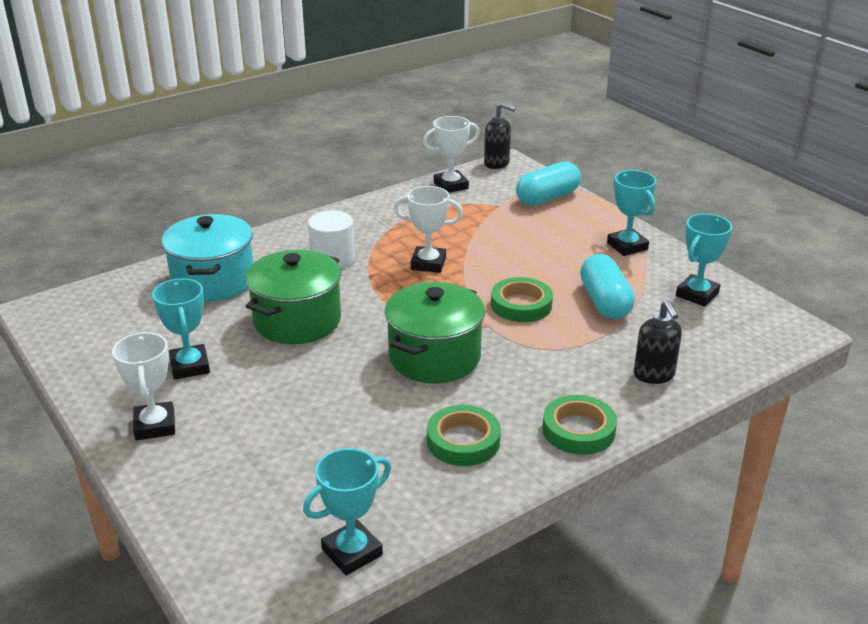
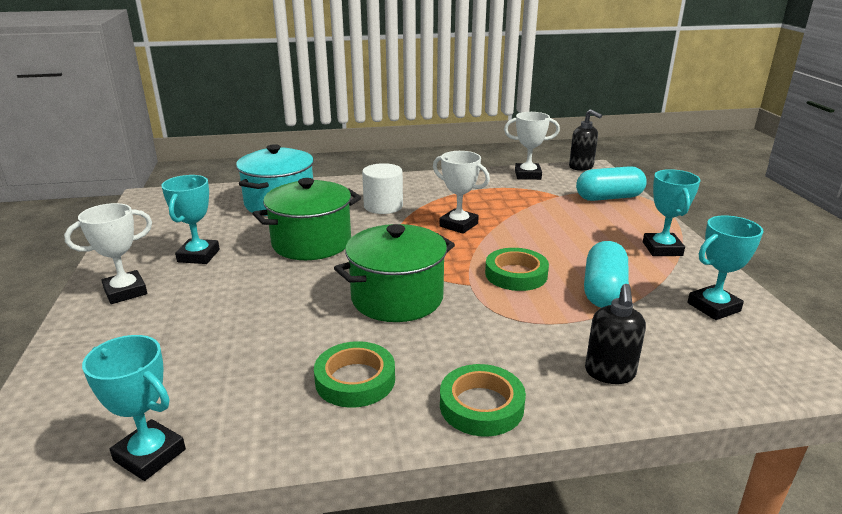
camera: 25 degrees right, 5 degrees down
(155, 425) = (125, 291): white trophy -> white trophy turned 45 degrees clockwise
(352, 552) = (150, 455): turquoise trophy -> turquoise trophy turned 45 degrees clockwise

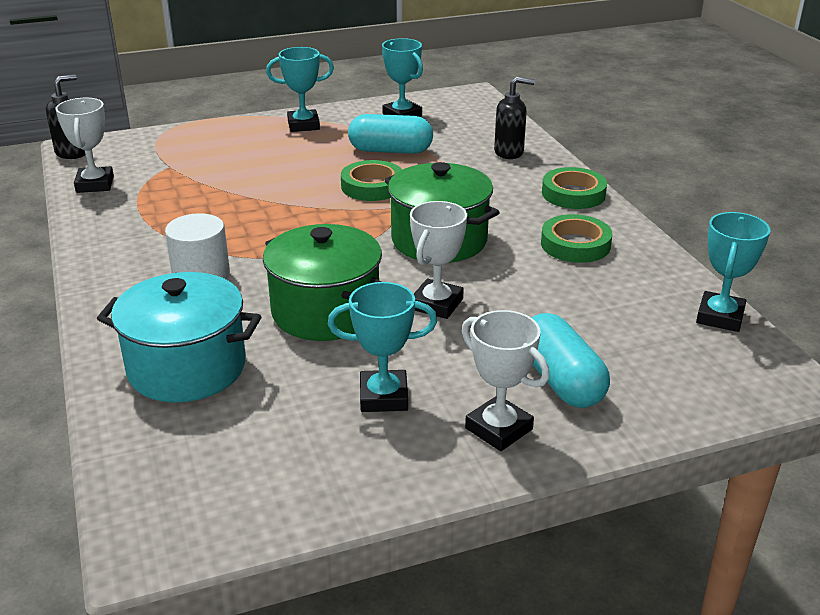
camera: 100 degrees left, 5 degrees up
(458, 225) = (259, 220): white trophy -> white trophy (436, 304)
(609, 198) = (177, 141): turquoise capsule -> turquoise capsule (561, 380)

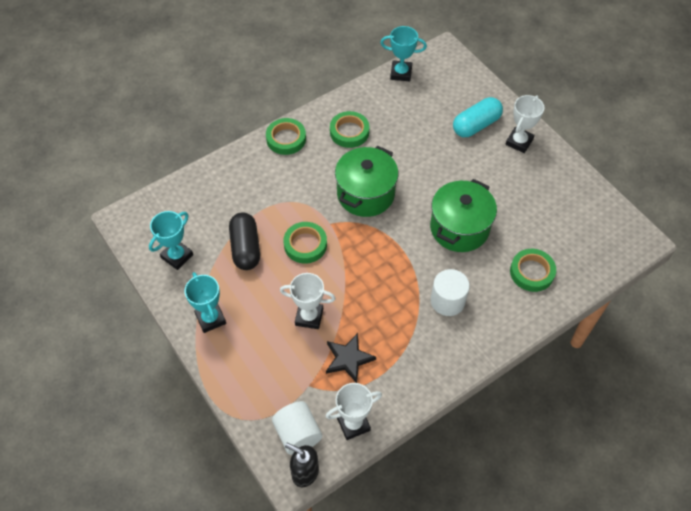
camera: 105 degrees left, 25 degrees up
(118, 154) = (298, 434): none -> white cylinder
(180, 192) = (348, 359): none -> black star
(187, 368) = (532, 272): turquoise pot -> green tape
(383, 397) = (516, 186): turquoise trophy -> none
(390, 151) = (245, 248): turquoise capsule -> black capsule
(436, 304) = (433, 182): white trophy -> white trophy (309, 317)
(509, 152) = (232, 179): black soap dispenser -> none

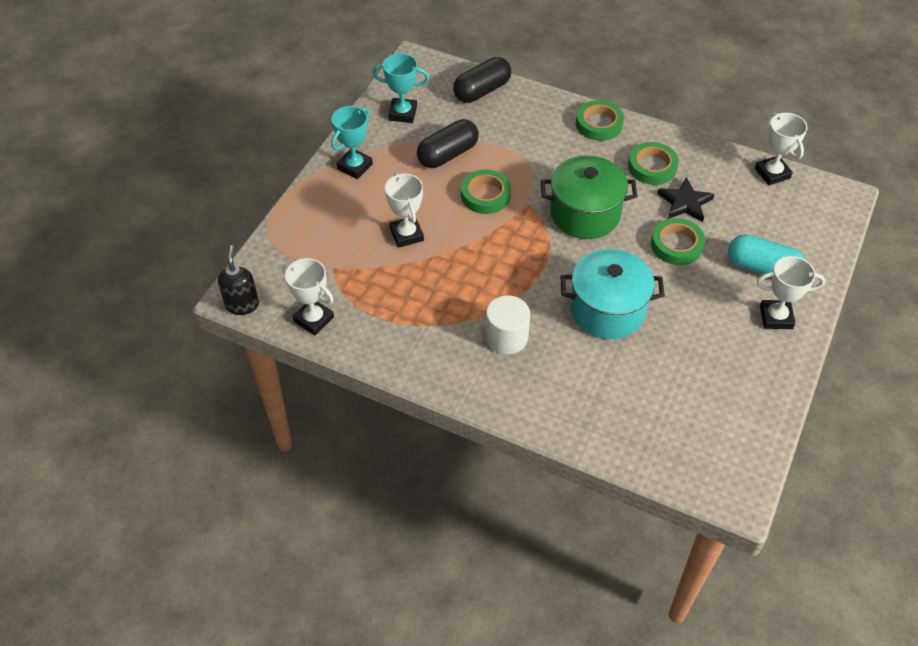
camera: 60 degrees right, 5 degrees down
(195, 191) = (482, 91): none -> black capsule
(298, 434) = (277, 282): white cylinder -> none
(348, 359) = (381, 285): black star -> black star (685, 203)
(401, 73) = (772, 173): turquoise trophy -> white trophy
(459, 228) = (607, 310): green pot -> turquoise pot
(532, 272) = (601, 399): green tape -> green tape (676, 245)

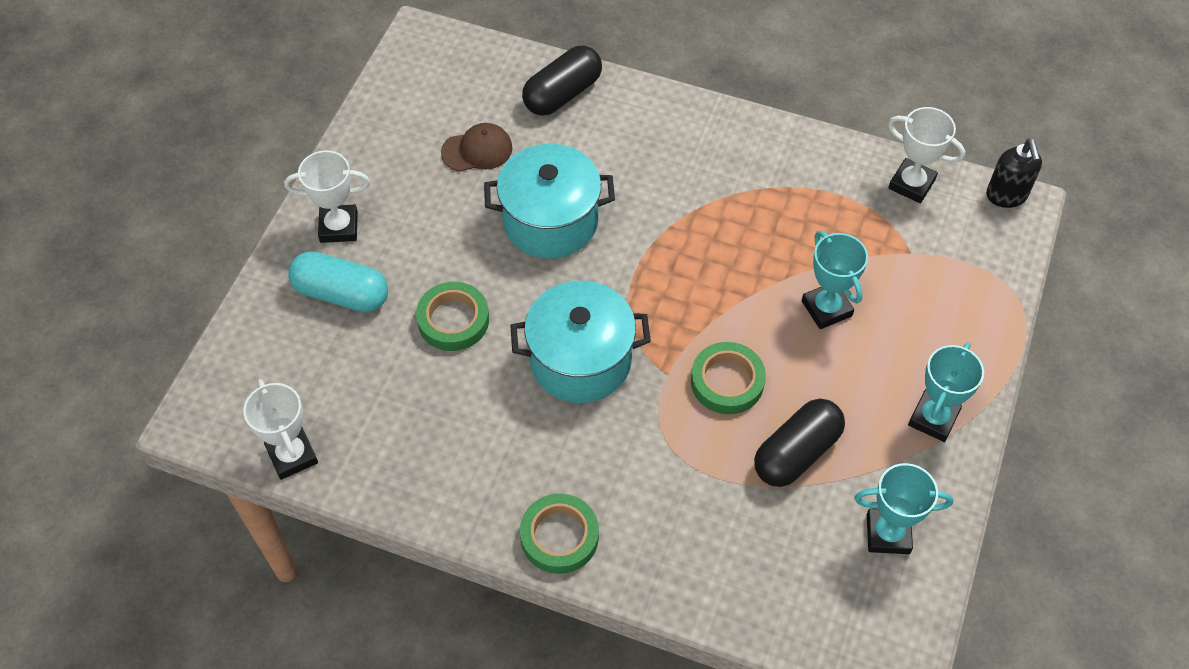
camera: 175 degrees right, 5 degrees up
(406, 234) = (826, 308): white trophy -> turquoise trophy
(482, 91) = (763, 598): black capsule -> black capsule (562, 94)
(506, 337) = (673, 179): white cylinder -> none
(585, 214) = (580, 360): green pot -> turquoise pot
(652, 167) = (477, 453): green tape -> none
(671, 374) = (477, 150): none -> brown cap
(685, 203) = (434, 390): black star -> none

